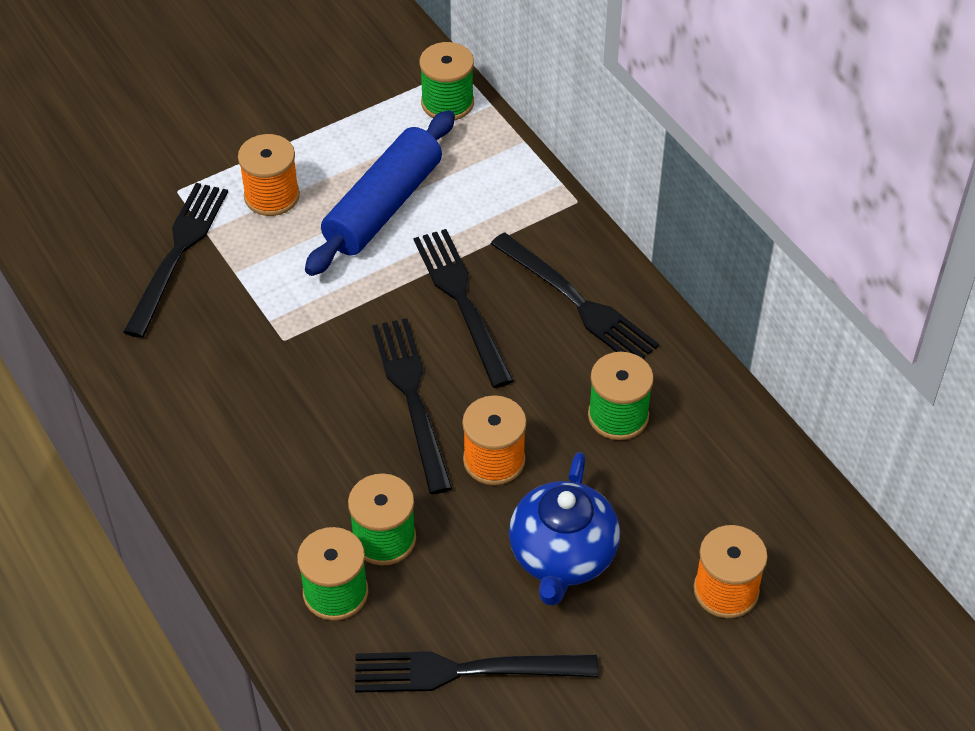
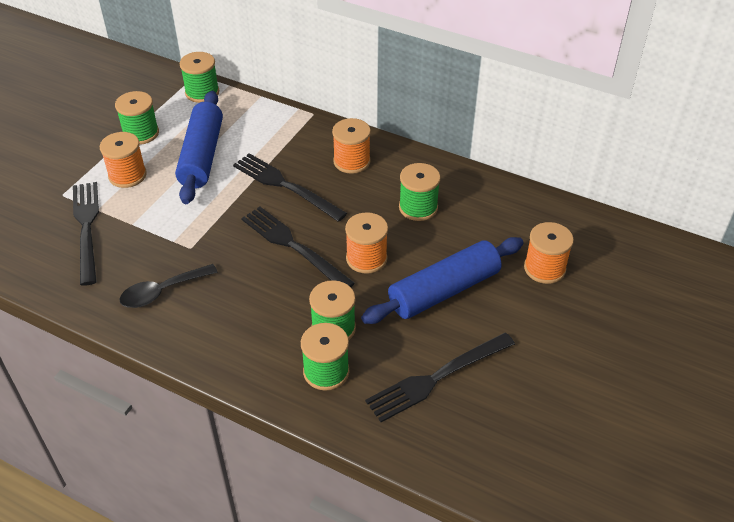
camera: 30 degrees left, 5 degrees down
(212, 387) = (162, 291): none -> black spoon
(327, 137) = (141, 133): none -> green spool
(562, 556) = (444, 291): blue teapot -> blue rolling pin
(577, 302) = (352, 161): black fork -> orange spool

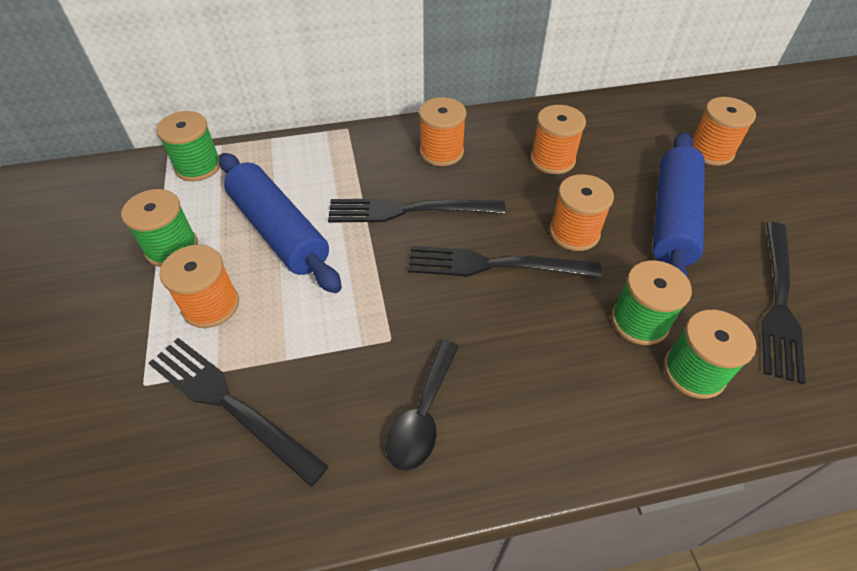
camera: 40 degrees left, 5 degrees up
(418, 207) = (552, 160): green spool -> orange spool

